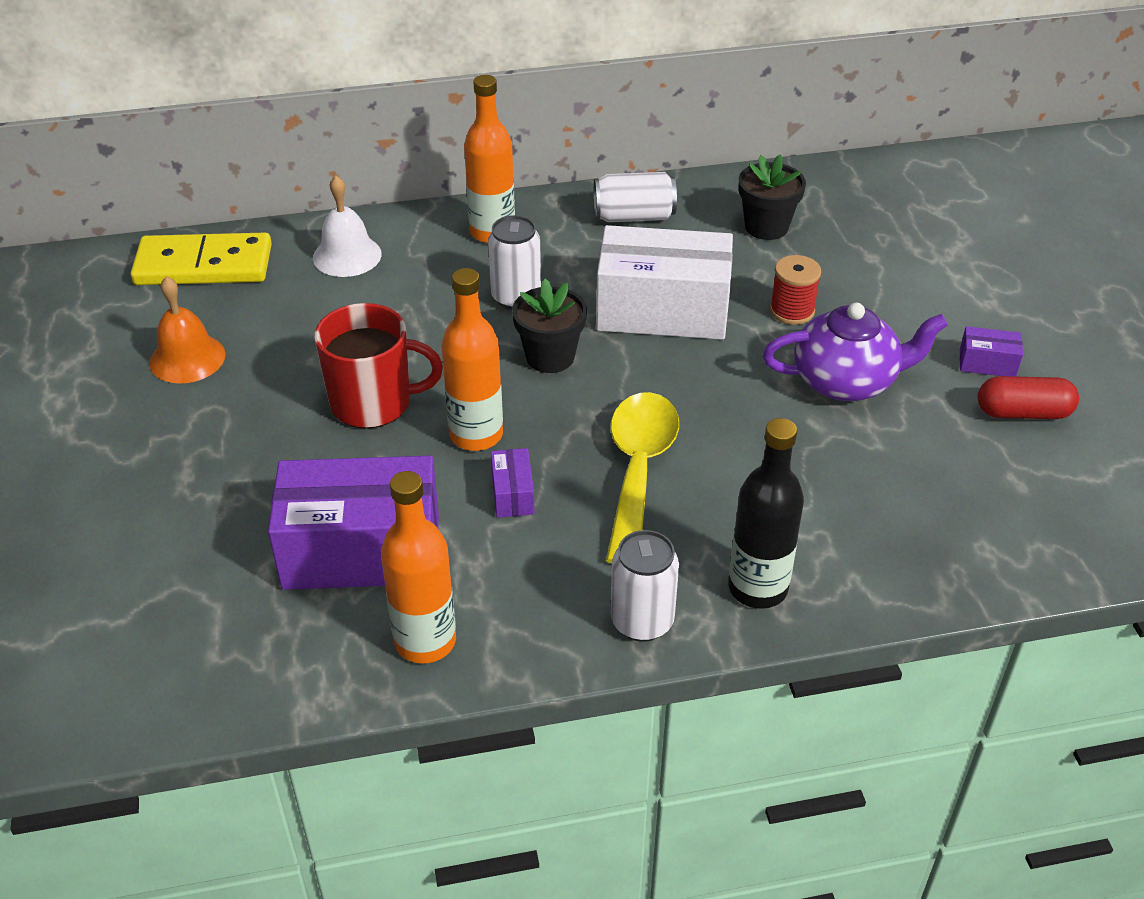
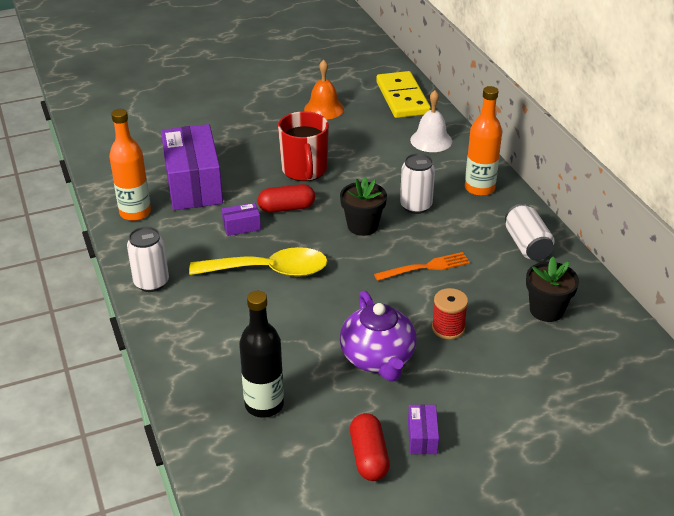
camera: 80 degrees right, 5 degrees down
(476, 435) = (286, 208): orange bottle -> red capsule
(662, 310) = (425, 267): white box -> orange fork
(757, 588) = (179, 325): black bottle -> black bottle (264, 404)

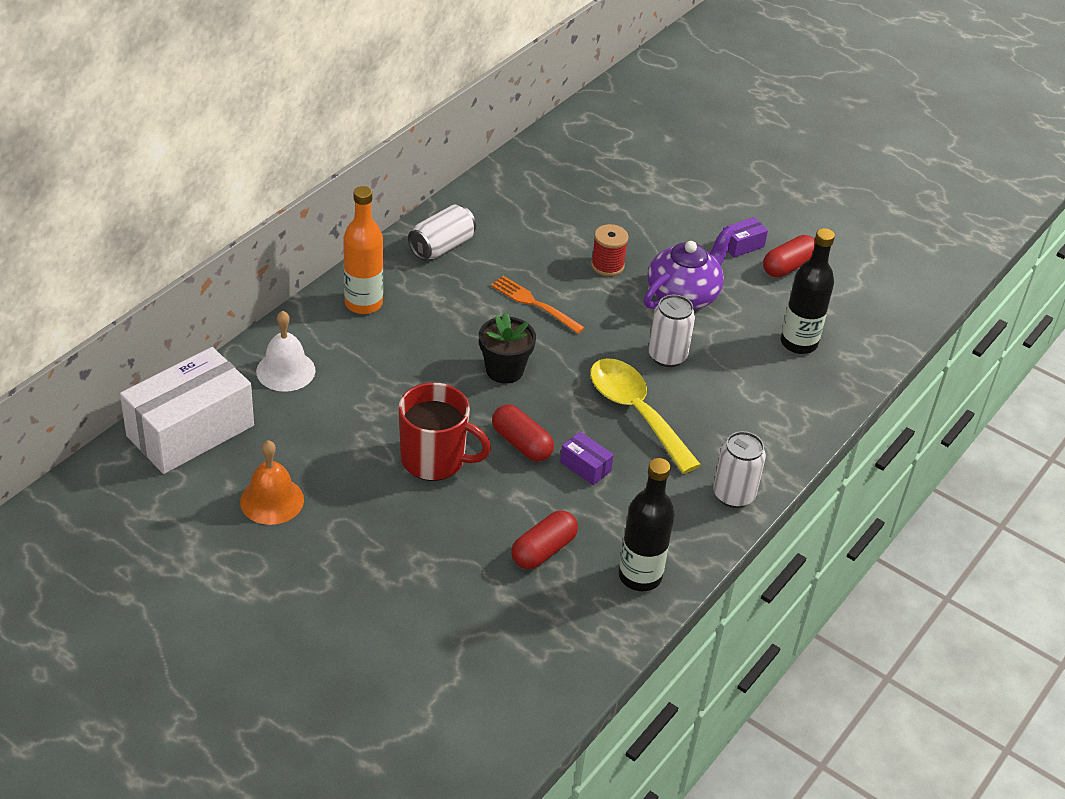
camera: 125 degrees left, 5 degrees up
(135, 213) = (640, 576): orange bottle -> black bottle
(193, 184) = (543, 550): purple box -> red capsule
(304, 170) = (434, 459): red mug -> red mug turned 60 degrees clockwise
(402, 98) = (190, 431): yellow domino -> white box
(415, 206) = (435, 342): white can -> white can (667, 356)
(546, 310) = (531, 214): black flower pot -> none

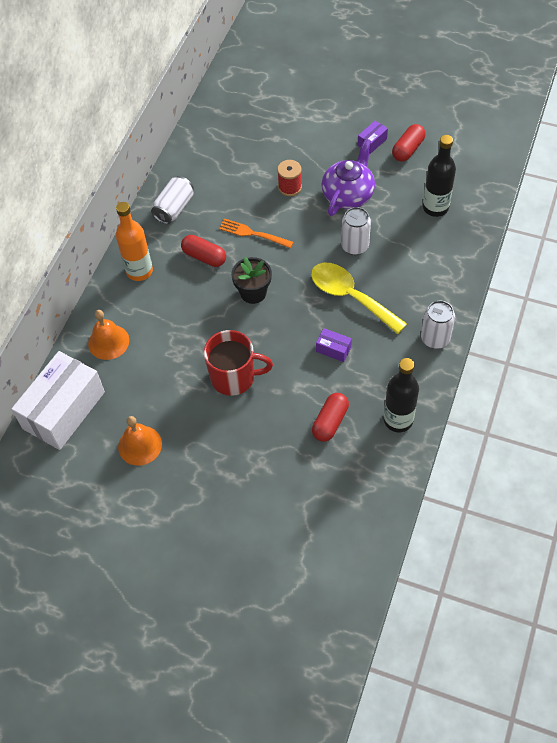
camera: 10 degrees left, 15 degrees up
(285, 370) = (108, 342): white bell -> orange bell
(521, 444) = (286, 346): red capsule -> red capsule (204, 257)

